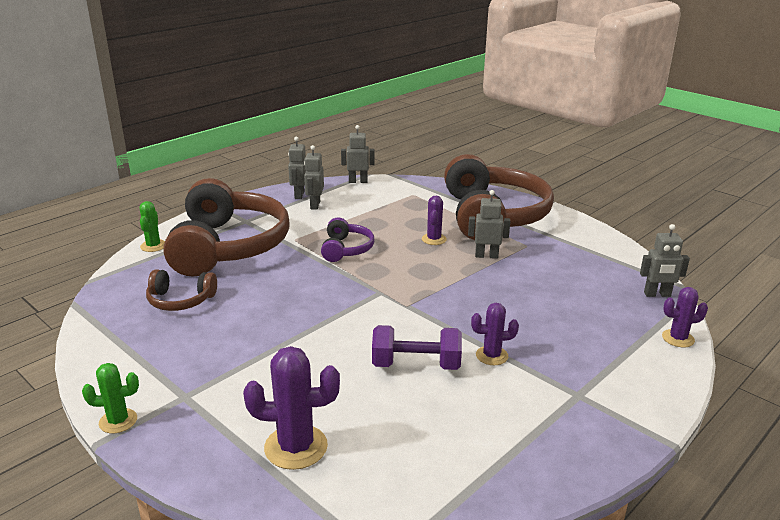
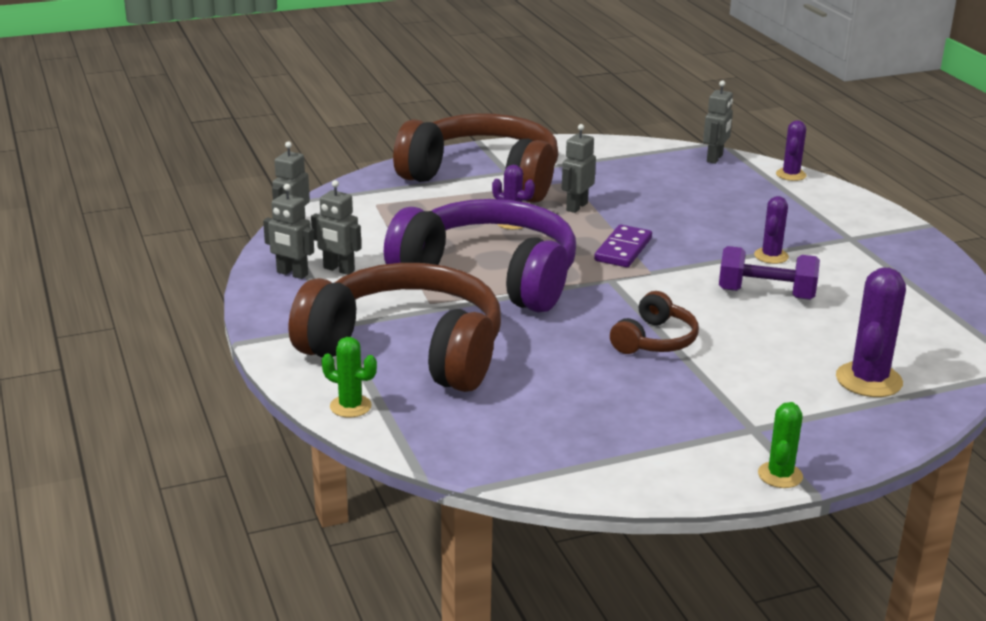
camera: 65 degrees left, 0 degrees up
(180, 300) = (534, 405): brown headphones -> brown headphones (655, 340)
(346, 249) = (490, 276): purple headphones -> purple headphones, size x2.21
(416, 365) = (766, 294): purple dumbbell -> purple dumbbell turned 75 degrees clockwise
(434, 287) = (623, 249): none -> purple domino

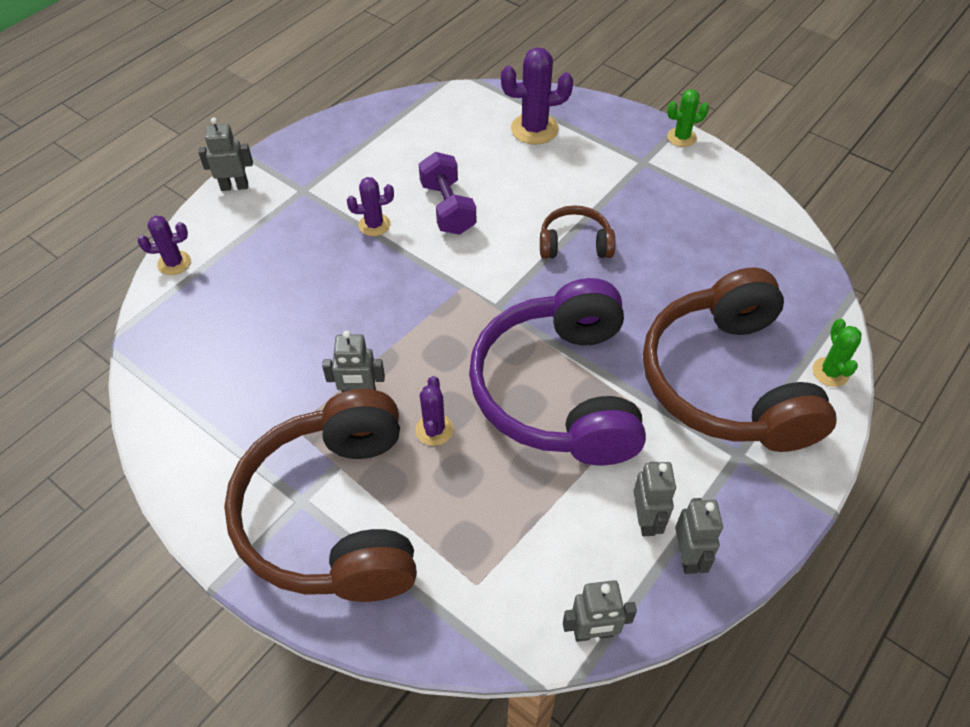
camera: 120 degrees left, 25 degrees up
(623, 249) = (432, 320): purple domino -> none
(715, 158) = (158, 332): grey robot -> grey robot (234, 186)

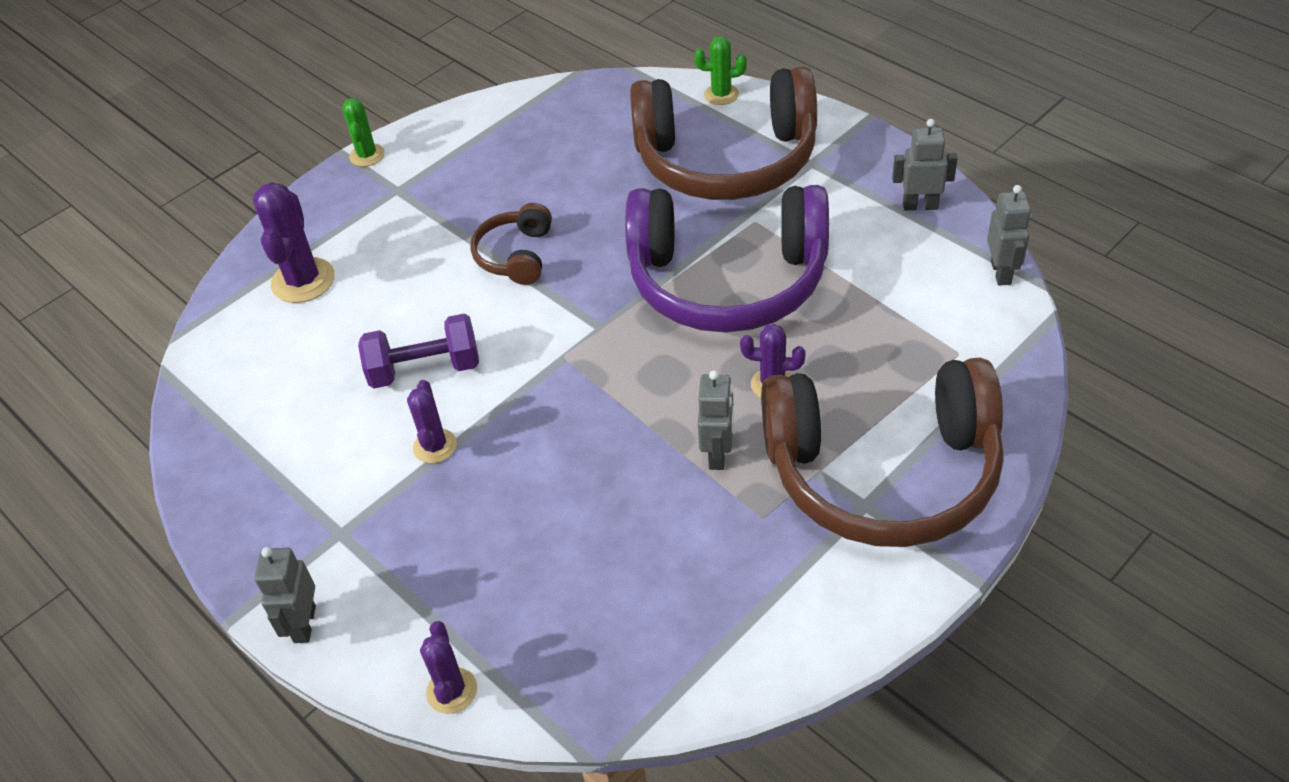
camera: 80 degrees left, 5 degrees down
(646, 520) = (883, 229): grey robot -> none

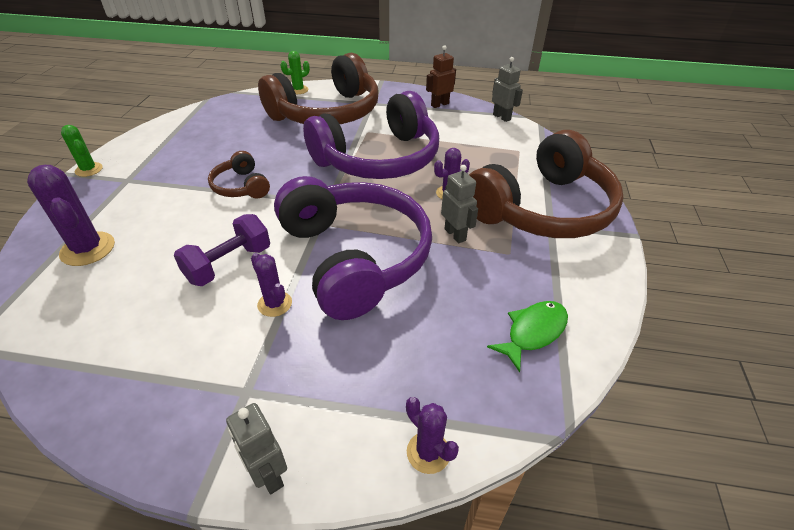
camera: 40 degrees left, 5 degrees down
(566, 428) = (355, 257): none -> purple headphones
(682, 634) = (533, 332): none -> green fish
(920, 206) = (439, 104): grey robot -> brown robot

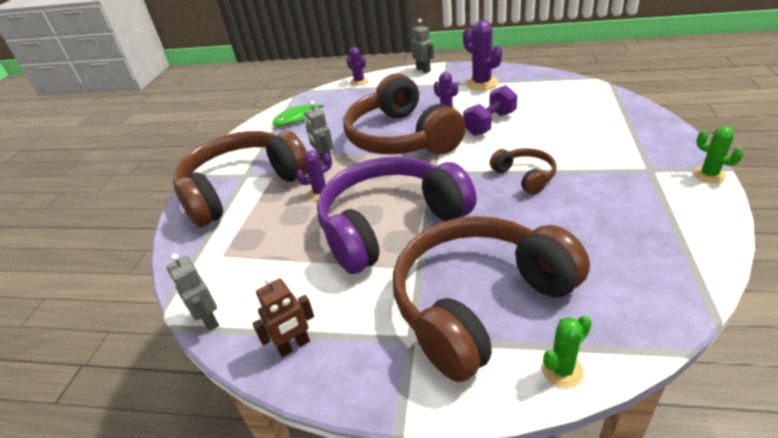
camera: 175 degrees left, 5 degrees down
(88, 249) = (604, 119): purple cactus -> purple cactus (481, 83)
(355, 257) = (401, 137): purple headphones -> brown headphones

